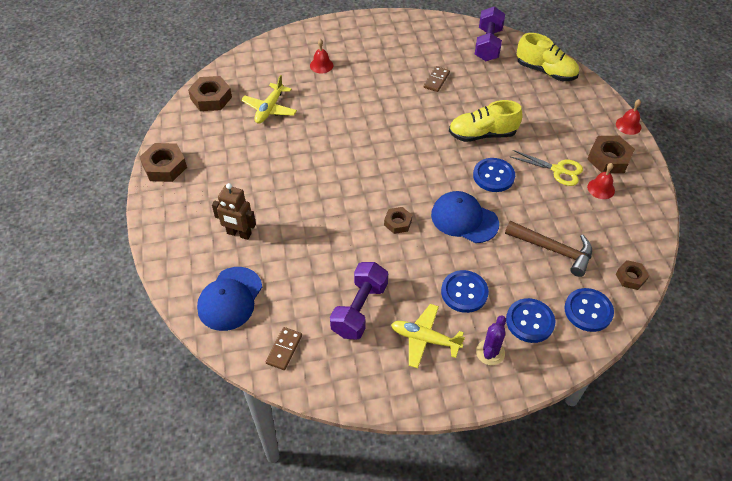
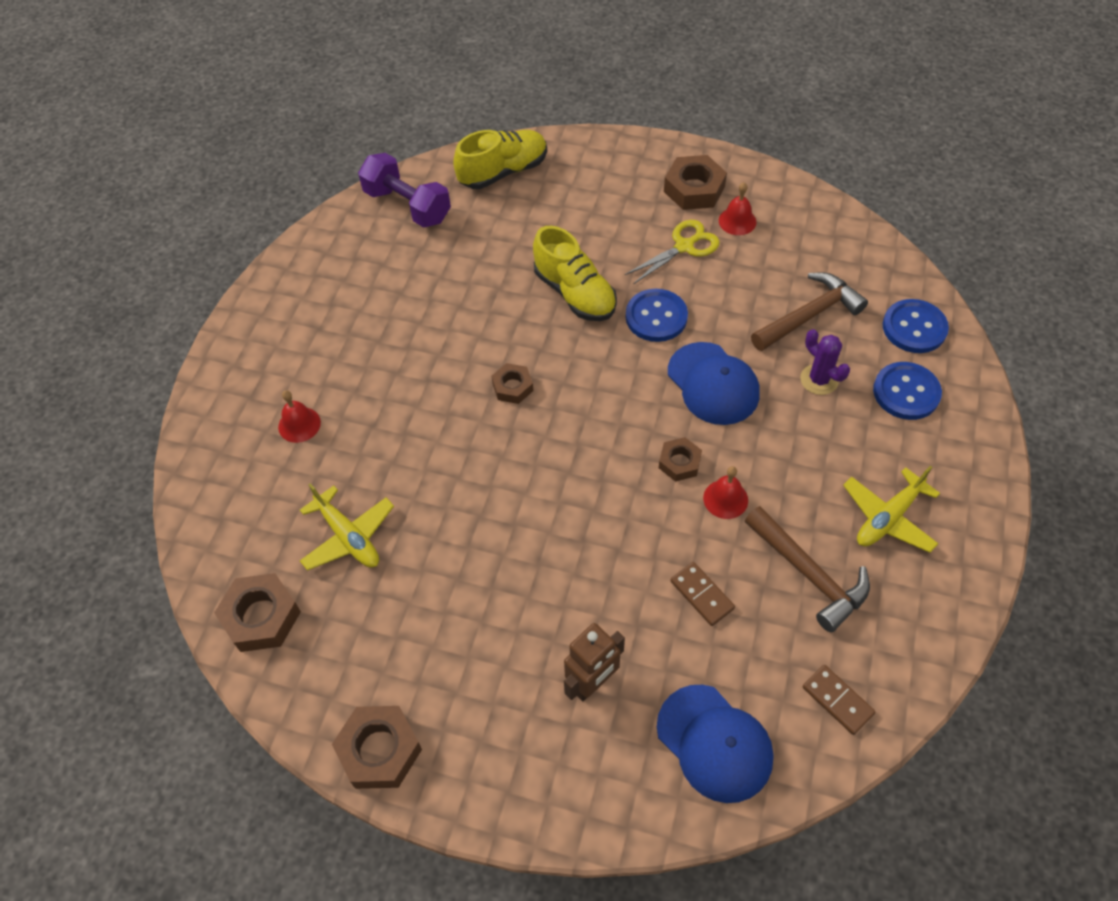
camera: 60 degrees left, 5 degrees up
(359, 309) = (808, 574): purple dumbbell -> brown hammer
(436, 80) = (436, 296): brown domino -> brown domino (701, 595)
(464, 219) = (713, 384): blue cap -> blue cap turned 90 degrees counterclockwise
(464, 292) = (833, 440): blue button -> none
(482, 134) = (575, 293): yellow shoe -> yellow shoe turned 60 degrees counterclockwise
(490, 352) = (935, 455): purple cactus -> purple cactus (819, 379)
(628, 125) = (651, 143): red bell -> red bell (725, 499)
(630, 277) = (883, 264): brown nut -> brown nut (512, 387)

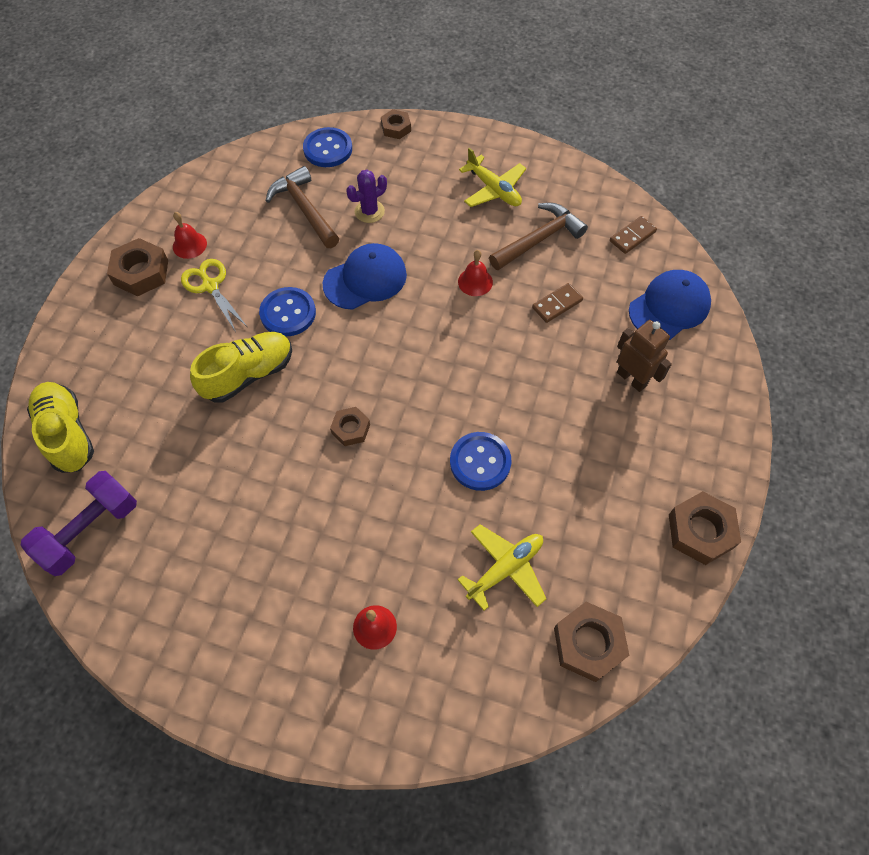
camera: 90 degrees left, 5 degrees up
(679, 462) = (440, 308): brown nut -> brown nut (396, 128)
(906, 392) = (387, 163): blue button -> blue button (480, 462)

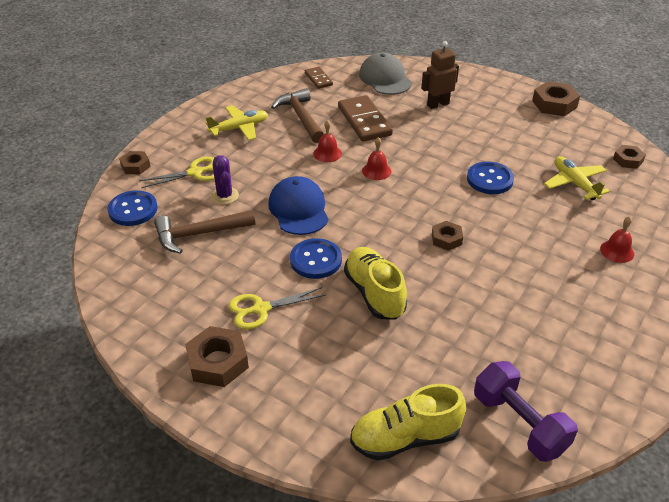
camera: 75 degrees left, 20 degrees down
(189, 245) = (200, 320): red bell -> red bell (376, 171)
(400, 177) = (195, 173): none -> yellow scissors
(557, 304) = (364, 121): brown domino -> brown domino, size x1.83
(588, 643) = (628, 160): brown nut -> brown nut, size x0.61
(669, 307) = (385, 78): blue cap -> grey cap

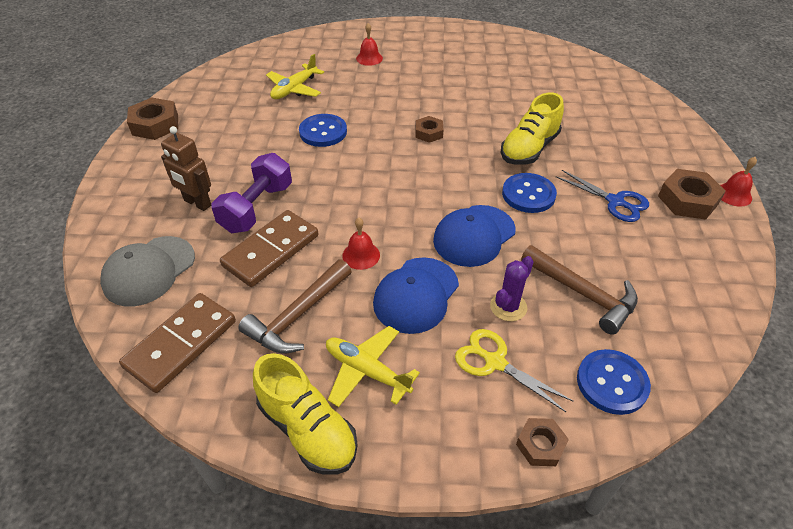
camera: 120 degrees left, 5 degrees up
(261, 309) = (615, 202): yellow scissors -> blue scissors
(272, 163) = (416, 295): none -> blue cap
(318, 79) = (181, 344): brown domino -> brown domino, size x1.83
(376, 171) = (364, 205): red bell -> red bell (733, 194)
(405, 438) = (628, 98): yellow shoe -> yellow shoe (308, 429)
(519, 423) = (565, 64): purple dumbbell -> purple dumbbell (257, 208)
(628, 160) = (238, 71): brown nut -> none

